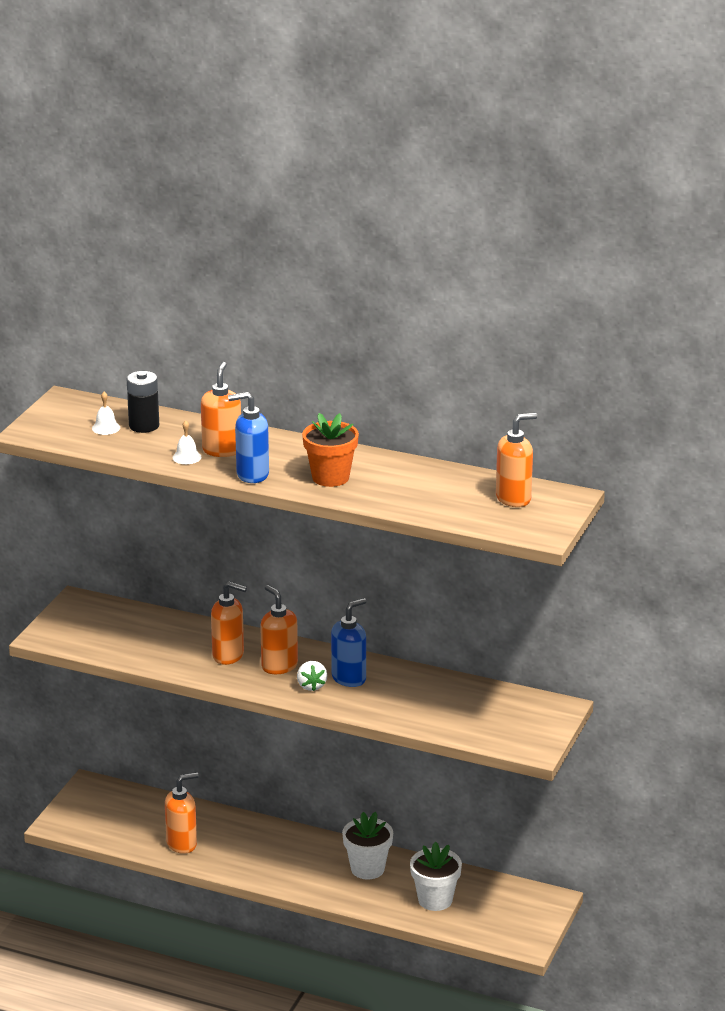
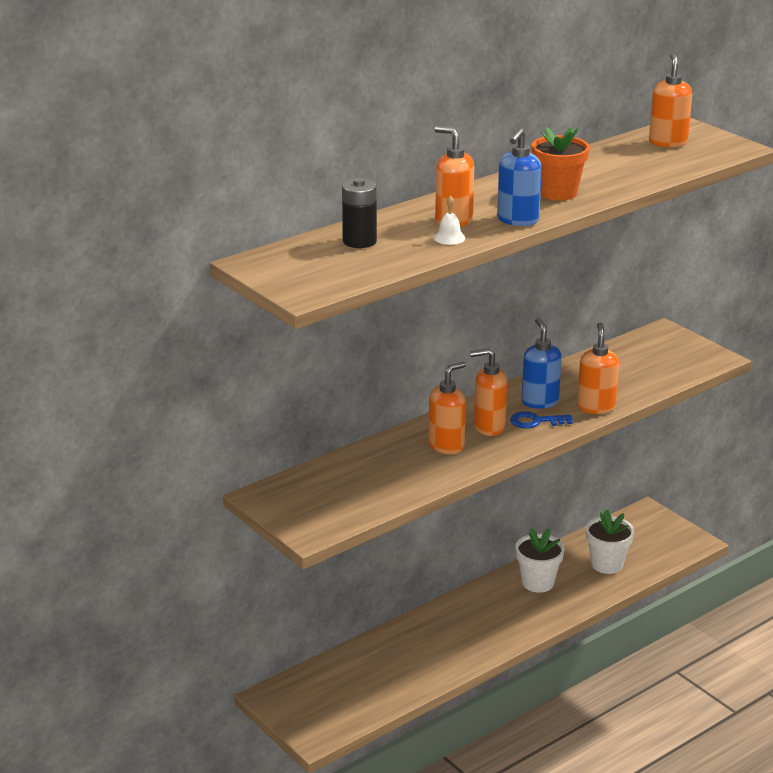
camera: 60 degrees left, 0 degrees up
(106, 428) = (341, 258): white bell -> none
(182, 844) = (416, 670): orange soap dispenser -> orange soap dispenser (596, 407)
(311, 686) = (536, 421): white strawberry -> blue key

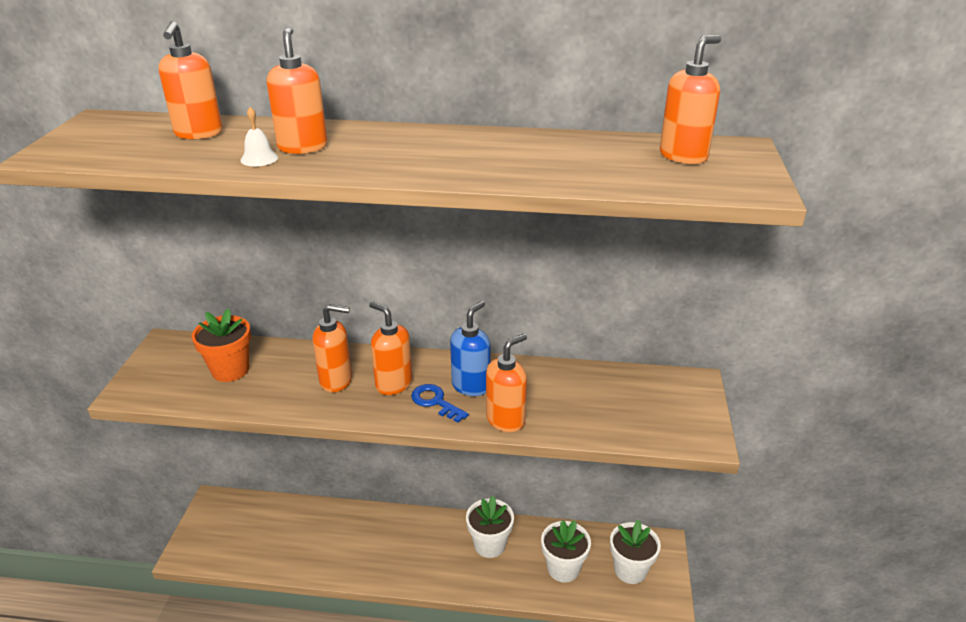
camera: 45 degrees right, 5 degrees up
(359, 241) = (198, 133): black battery -> orange soap dispenser
(517, 220) = (350, 168): blue soap dispenser -> none
(558, 193) = (450, 159): orange flower pot -> orange flower pot (230, 370)
(648, 538) = (630, 570): none -> white flower pot

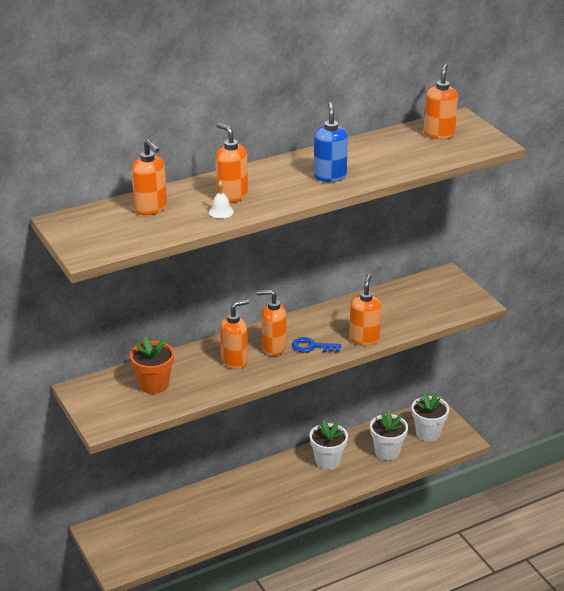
camera: 35 degrees left, 0 degrees up
(471, 386) = (322, 329): blue soap dispenser -> blue soap dispenser (330, 176)

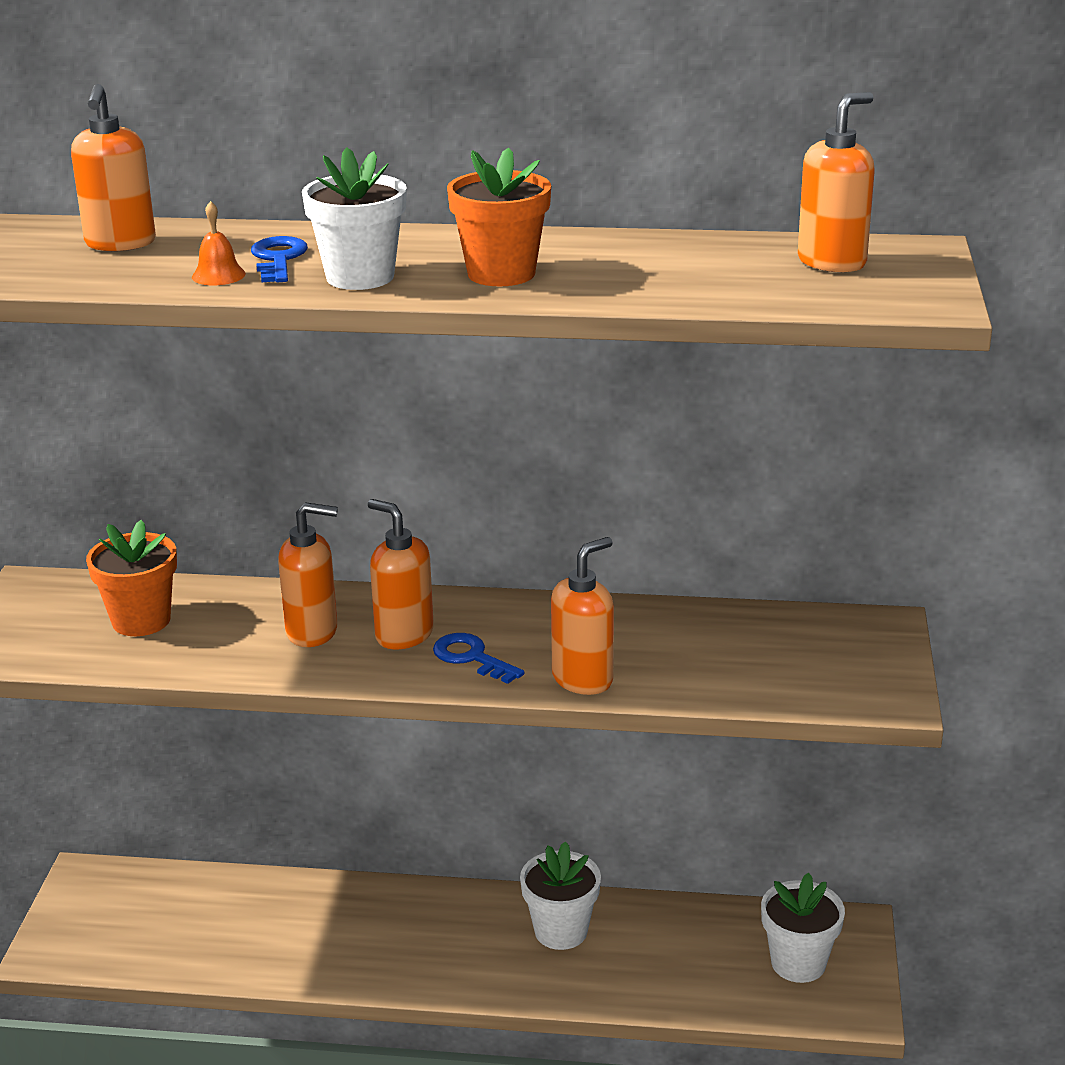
camera: 35 degrees right, 5 degrees down
(221, 211) = (218, 275): white bell -> orange bell
(231, 196) = (278, 259): orange soap dispenser -> blue key
(330, 176) = (501, 273): blue soap dispenser -> orange flower pot
(387, 451) = (685, 963): white flower pot -> white flower pot (360, 277)

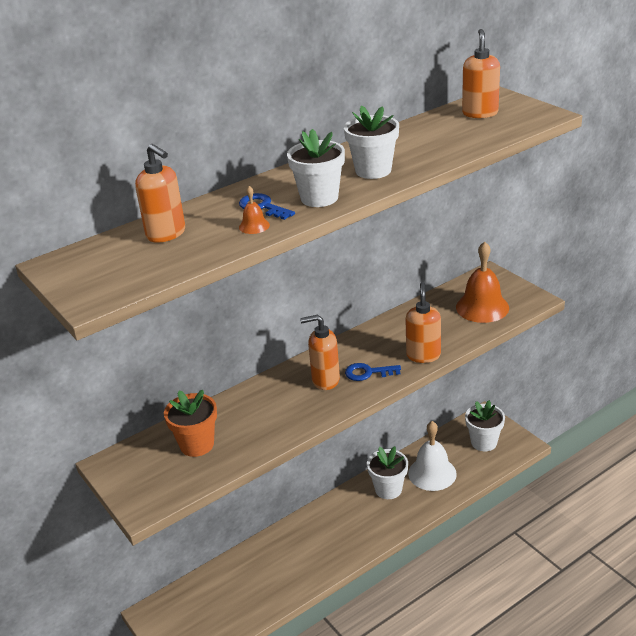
camera: 40 degrees left, 5 degrees up
(313, 632) = (285, 402): orange soap dispenser -> none
(501, 273) = (373, 170): orange flower pot -> white flower pot
(654, 953) = (432, 473): none -> white bell
(787, 664) = (482, 307): none -> orange bell

